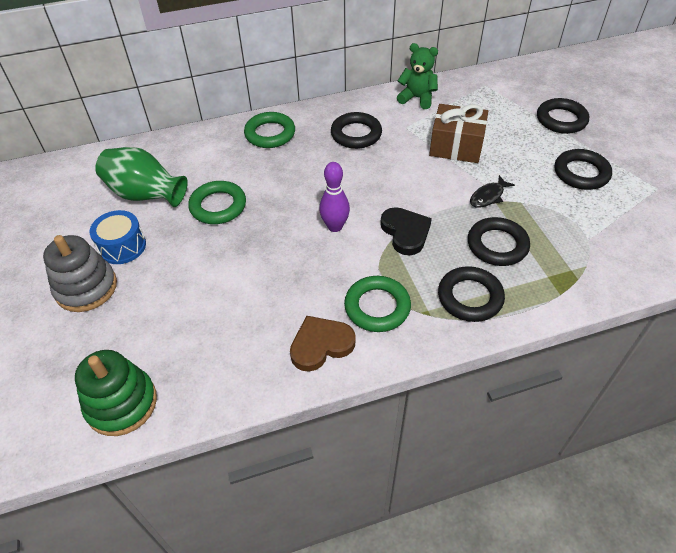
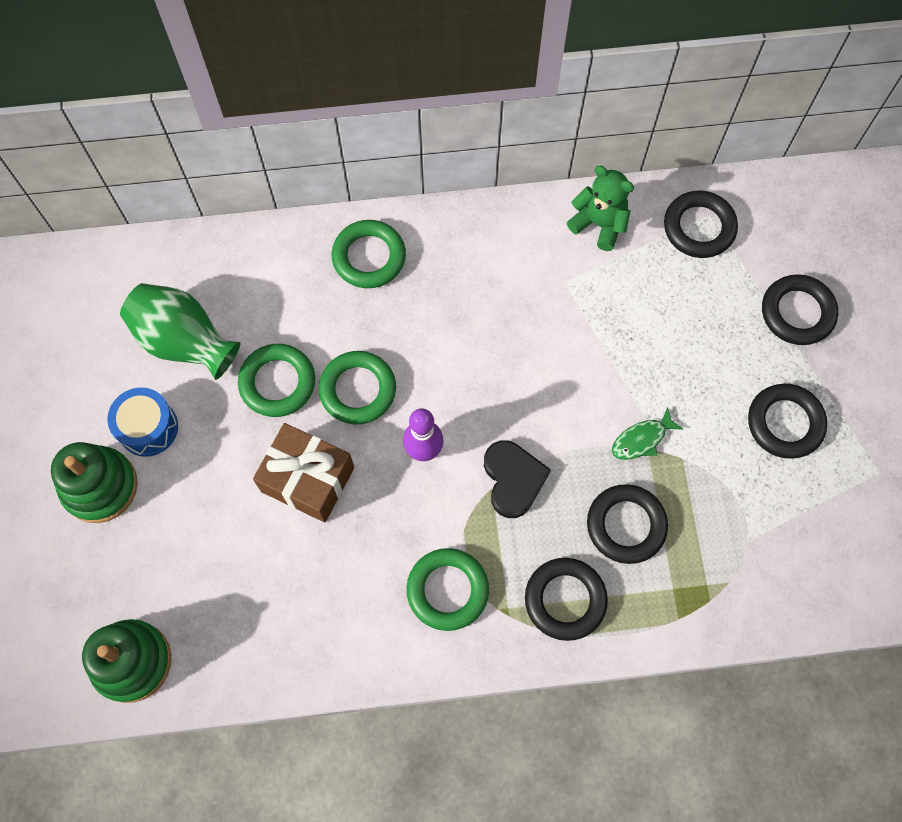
camera: 10 degrees right, 20 degrees up
(86, 288) = (100, 486): grey stacking toy -> green stacking toy
(278, 201) = (358, 390): none -> green ring
(321, 345) = (368, 631): brown heart -> none
(356, 134) = (491, 282): black ring -> black ring (699, 227)
(456, 146) = (626, 336): brown gift -> brown gift (308, 479)
(488, 196) = (642, 439): black fish -> green fish

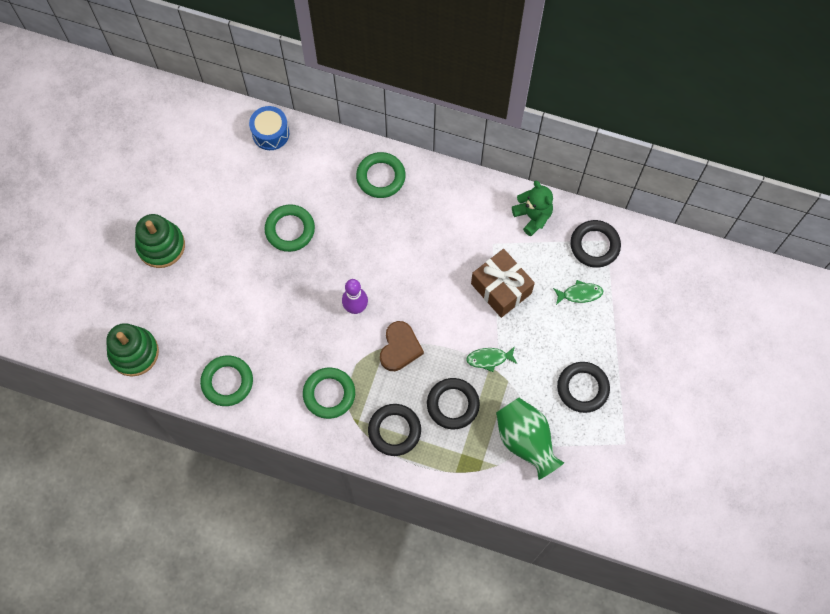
camera: 25 degrees right, 0 degrees up
(148, 428) = (203, 224): blue drum -> blue drum (270, 133)
(185, 341) = (248, 182): green vase -> green vase (526, 441)
(308, 479) = (280, 294): brown gift -> brown gift (501, 288)
(358, 390) = (334, 254): green ring -> green ring (227, 382)
(513, 479) = (400, 348): black heart -> brown heart
(714, 299) = (580, 294): none -> green fish
(797, 312) = (628, 325): black ring -> none

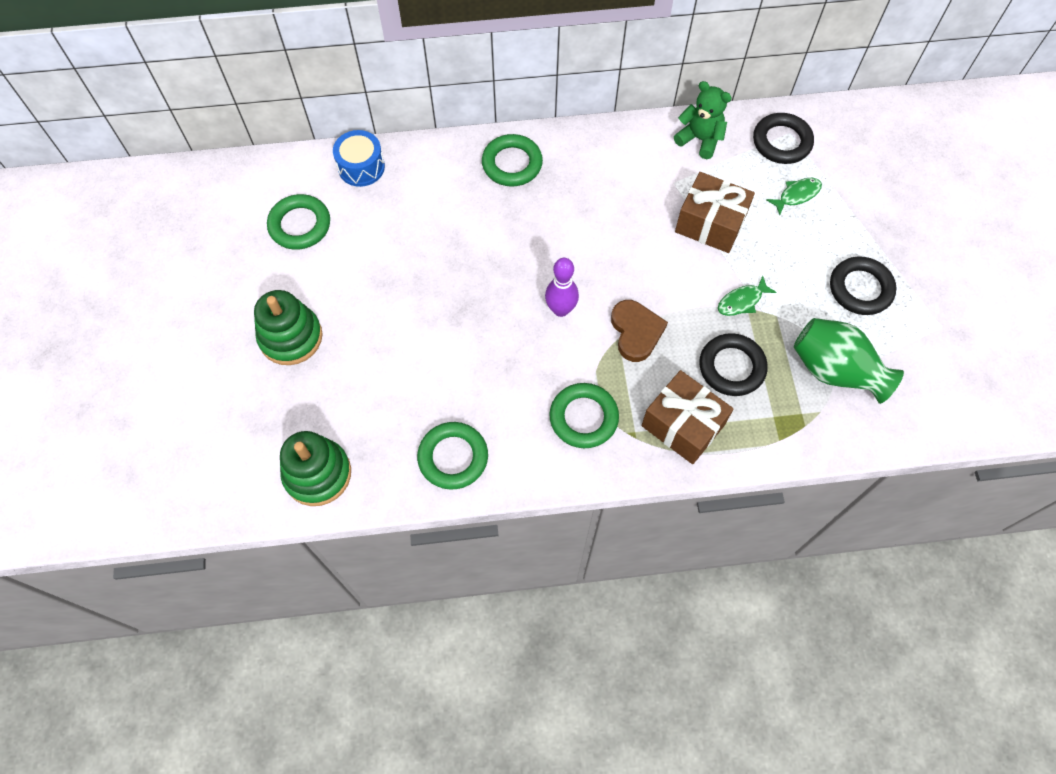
camera: 25 degrees left, 5 degrees down
(290, 230) = (438, 258): green ring -> green ring (300, 225)
(394, 430) = (683, 425): black ring -> brown gift

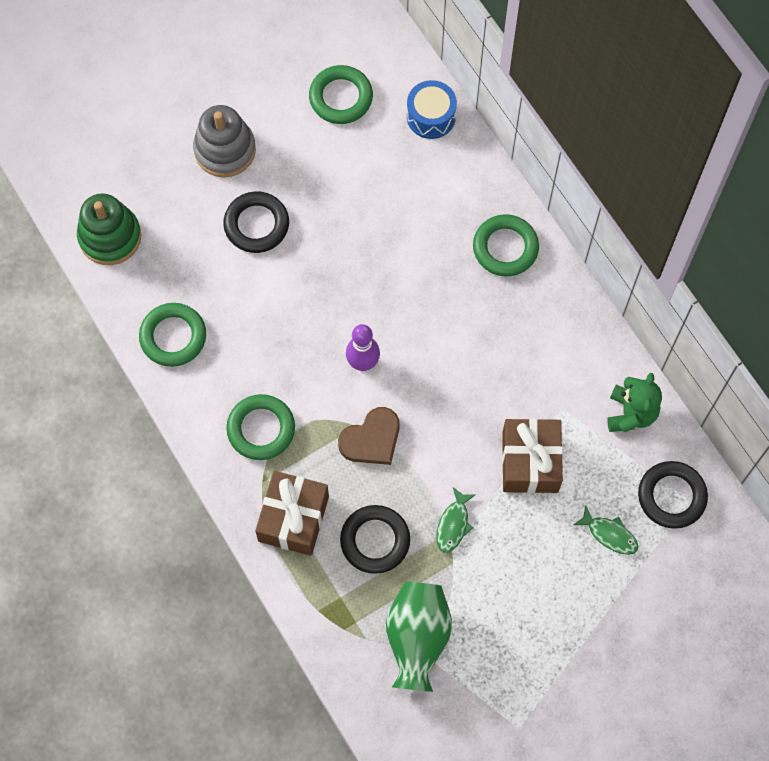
camera: 65 degrees right, 5 degrees up
(291, 337) = (225, 150): green stacking toy -> grey stacking toy
(742, 301) = (453, 524): green fish -> green fish turned 105 degrees counterclockwise
(860, 289) = (524, 634): black ring -> black ring (256, 225)

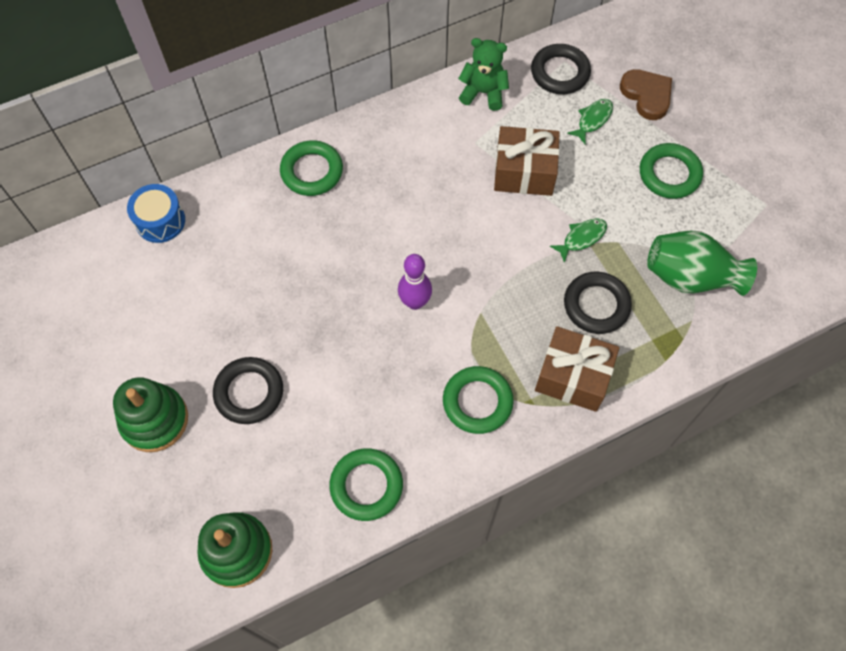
camera: 85 degrees left, 5 degrees down
(225, 150) = (154, 420): grey stacking toy -> green stacking toy
(341, 97) = (119, 301): green ring -> green ring (669, 174)
(371, 439) = (495, 300): brown heart -> brown heart (647, 95)
(453, 524) = (581, 238): green fish -> green fish turned 60 degrees counterclockwise

